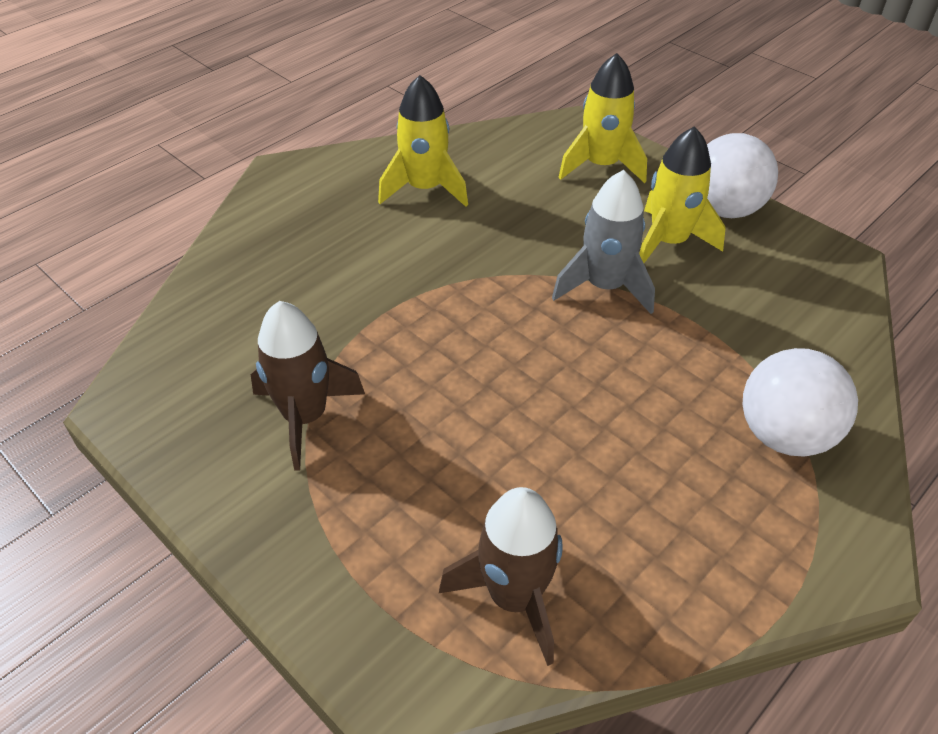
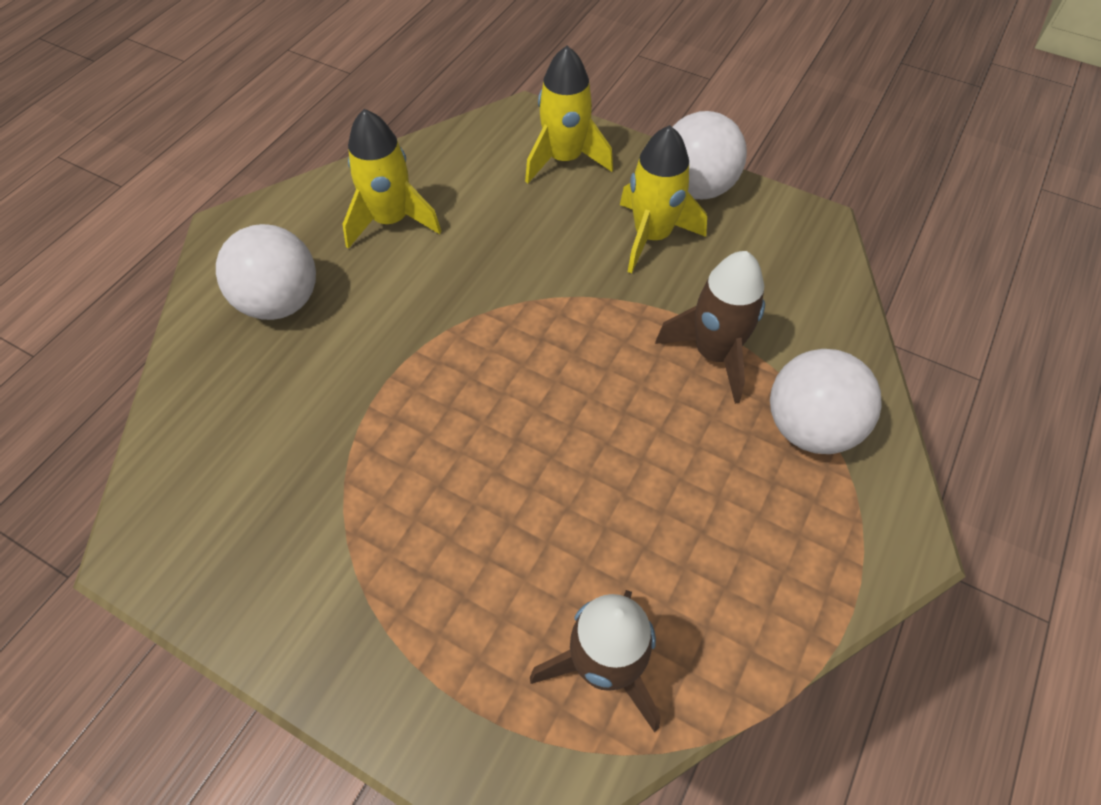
camera: 15 degrees left, 10 degrees up
(305, 417) = (340, 519): brown rocket -> brown rocket (714, 354)
(307, 235) = (280, 302): none -> white ball
(604, 287) = (603, 300): grey rocket -> none

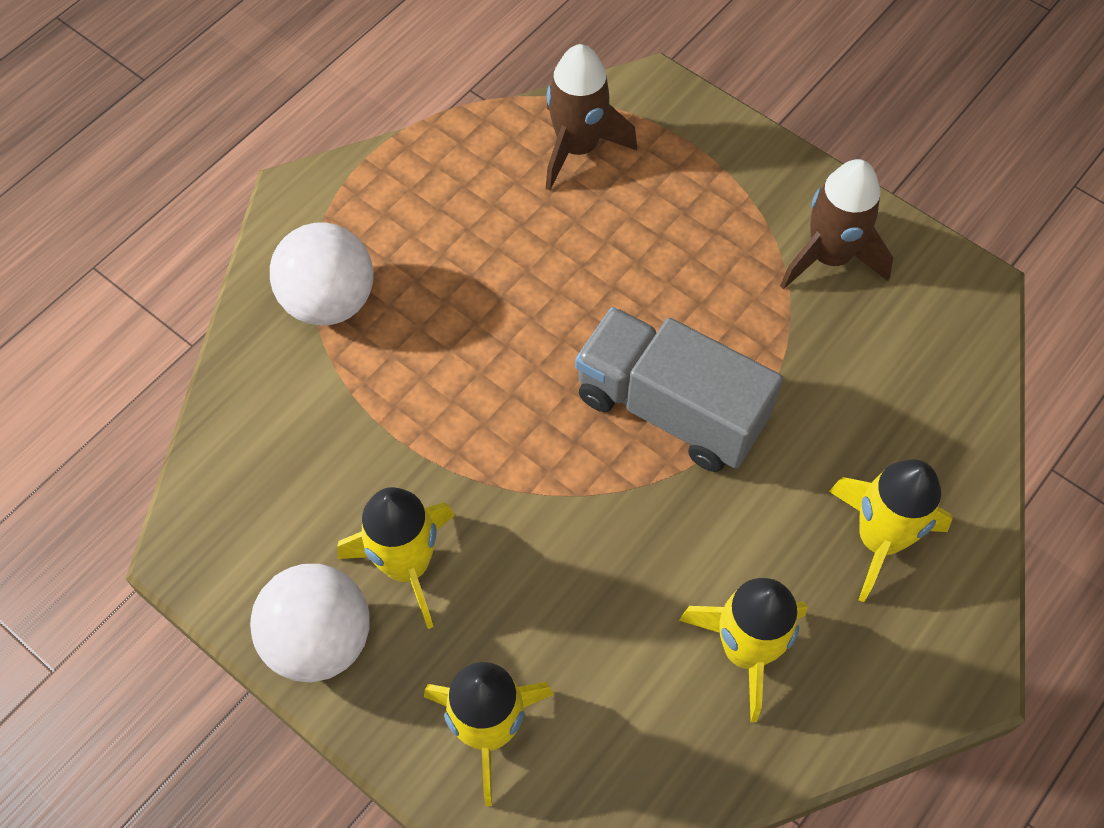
camera: 170 degrees left, 5 degrees up
(280, 302) = (879, 539): white ball -> yellow rocket
(460, 377) = (670, 409): none -> grey truck
(714, 354) = (391, 392): brown rocket -> brown rocket (829, 257)

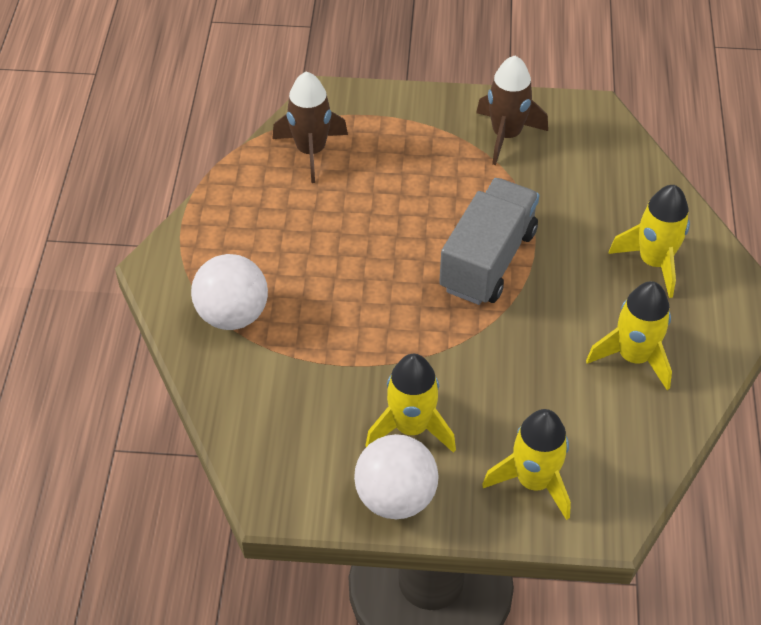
camera: 35 degrees left, 10 degrees down
(670, 409) = (488, 260): grey truck -> grey truck turned 120 degrees clockwise

